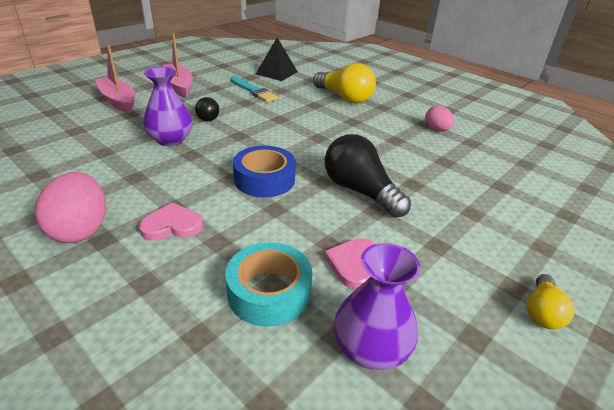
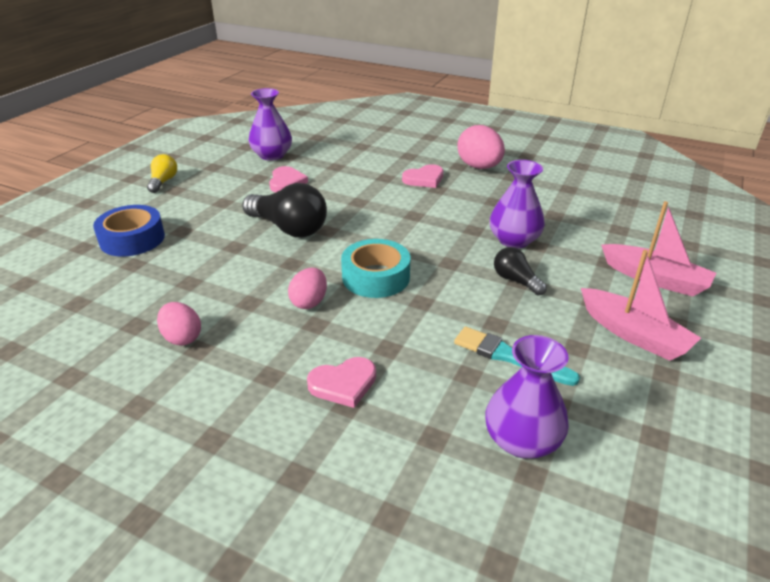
camera: 165 degrees right, 0 degrees up
(264, 179) = (383, 221): blue tape -> blue tape (132, 239)
(269, 292) = (335, 163): turquoise tape -> turquoise tape (376, 277)
(276, 73) = (522, 440): black pyramid -> purple vase
(344, 98) = (343, 384): yellow light bulb -> pink heart
(354, 132) = (309, 302): none -> pink egg

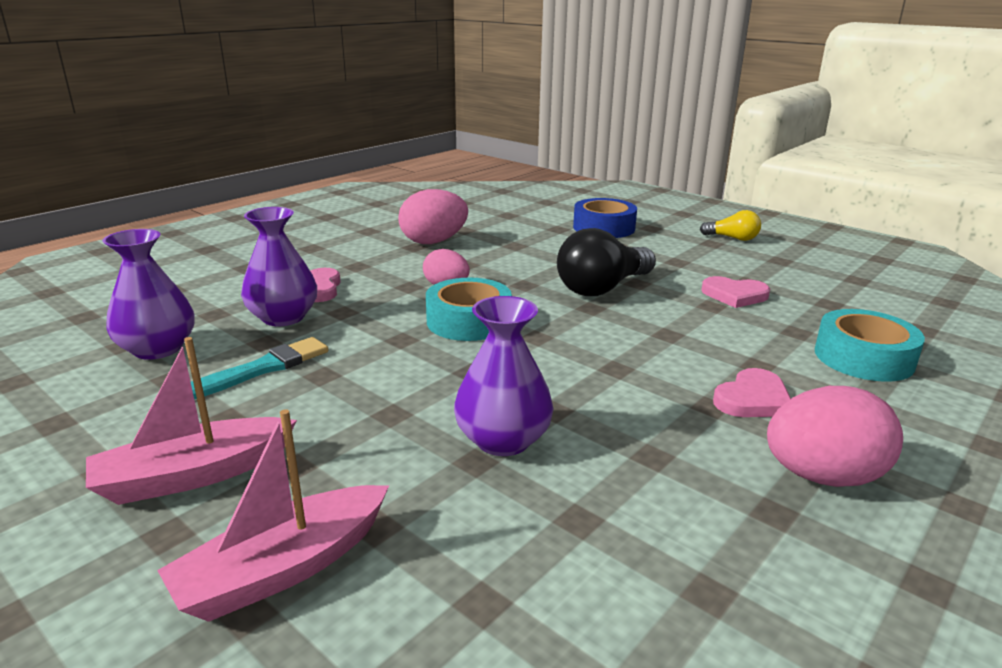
camera: 105 degrees right, 10 degrees down
(182, 338) = (433, 242): pink egg -> pink egg, size x1.61
(272, 155) = (828, 292): purple vase -> purple vase (283, 317)
(361, 152) = (863, 358): none -> turquoise tape
(424, 179) = (753, 399): pink heart -> pink heart turned 120 degrees counterclockwise
(515, 280) = (394, 411): black light bulb -> none

